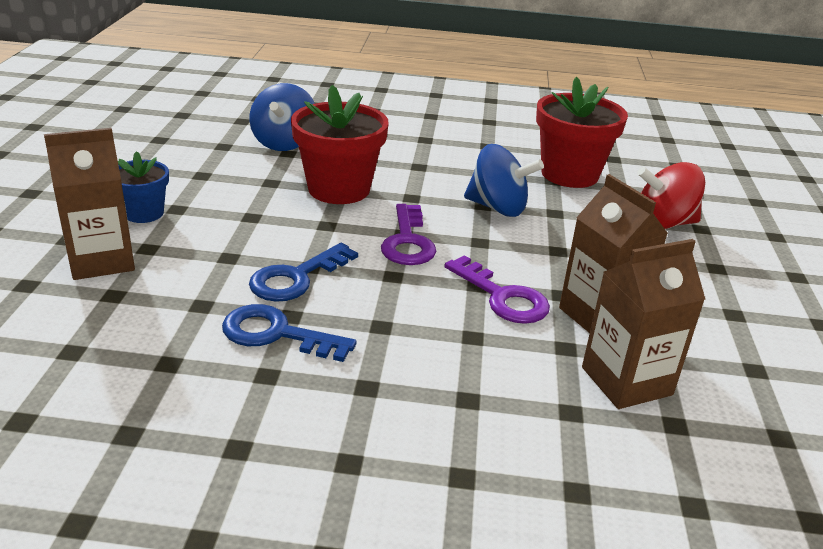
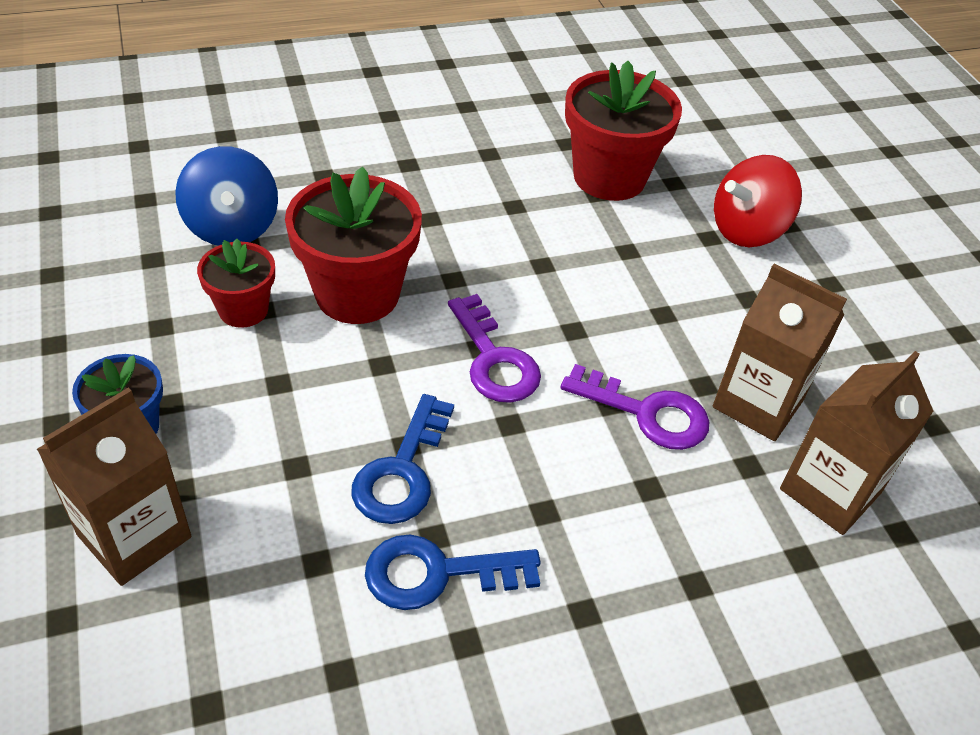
camera: 25 degrees left, 15 degrees up
(258, 179) = (243, 310): none -> red flower pot
(497, 208) = (562, 264): blue spinning top -> none

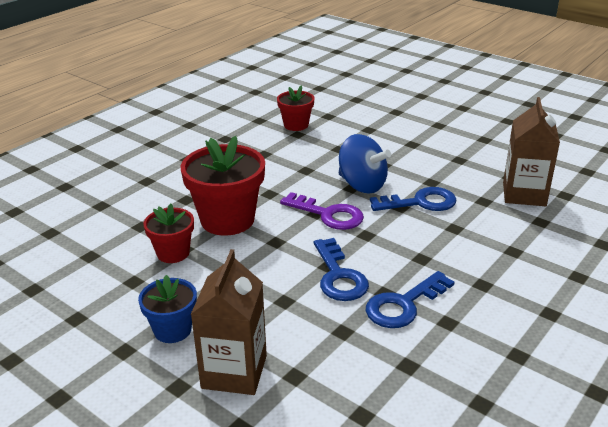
camera: 30 degrees left, 15 degrees down
(232, 227) = (121, 222): blue spinning top -> blue spinning top (362, 185)
(609, 177) = (296, 125): red flower pot -> red flower pot, size x0.57
(647, 413) = (420, 202): purple key -> blue key
(747, 230) = (382, 120): red spinning top -> none
(758, 403) = (461, 178): brown carton -> none

